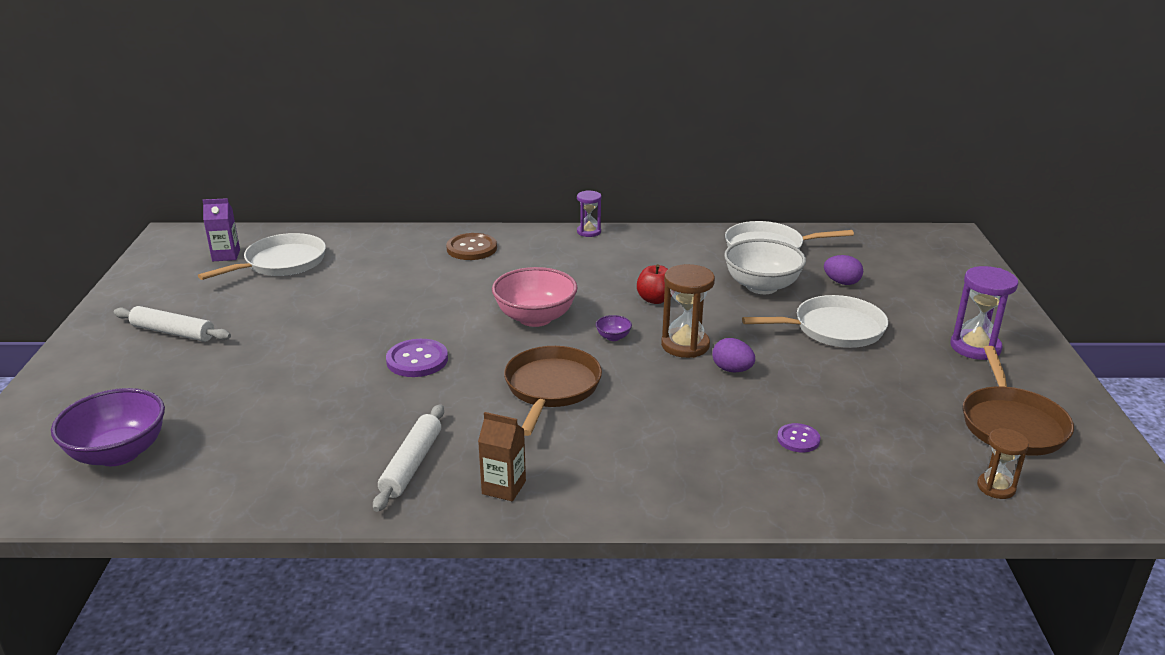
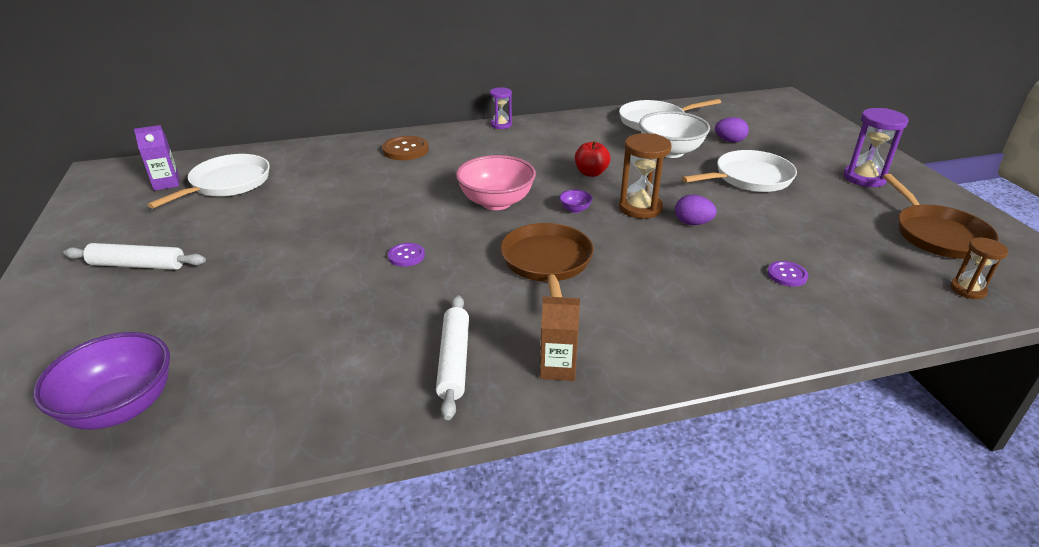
camera: 15 degrees left, 5 degrees up
(417, 360) = (406, 256): purple button -> purple button, size x0.61

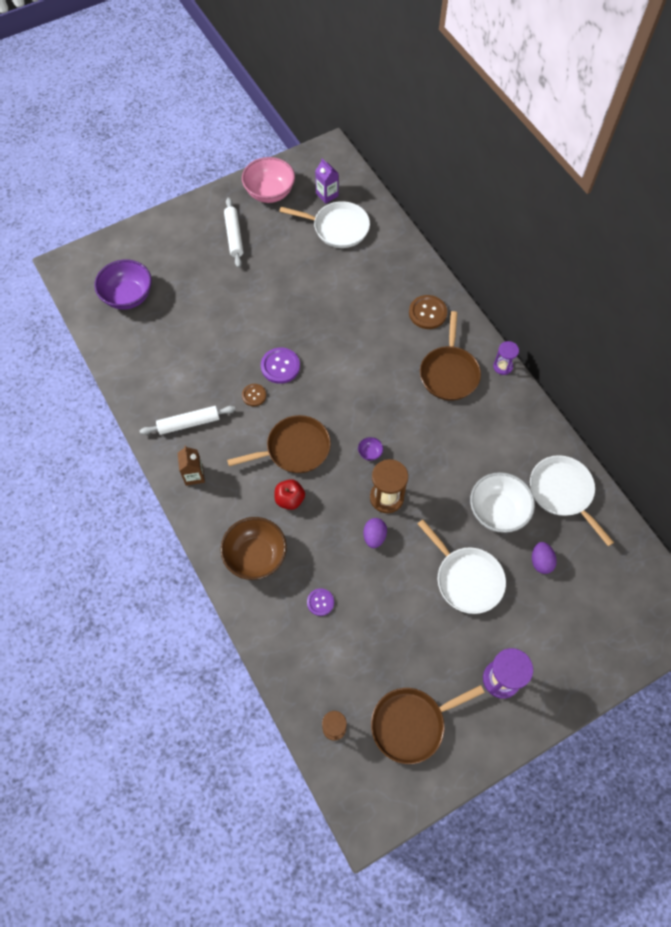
camera: 75 degrees right, 30 degrees up
(406, 256) = (280, 366): purple button -> purple button, size x1.63
(440, 285) = (254, 395): none -> brown button
(491, 150) = (449, 373): none -> brown pan
(496, 202) = (364, 399): pink bowl -> pink bowl (269, 193)
(591, 173) = (433, 454): red apple -> red apple (290, 499)
(715, 321) = (255, 556): none -> brown bowl

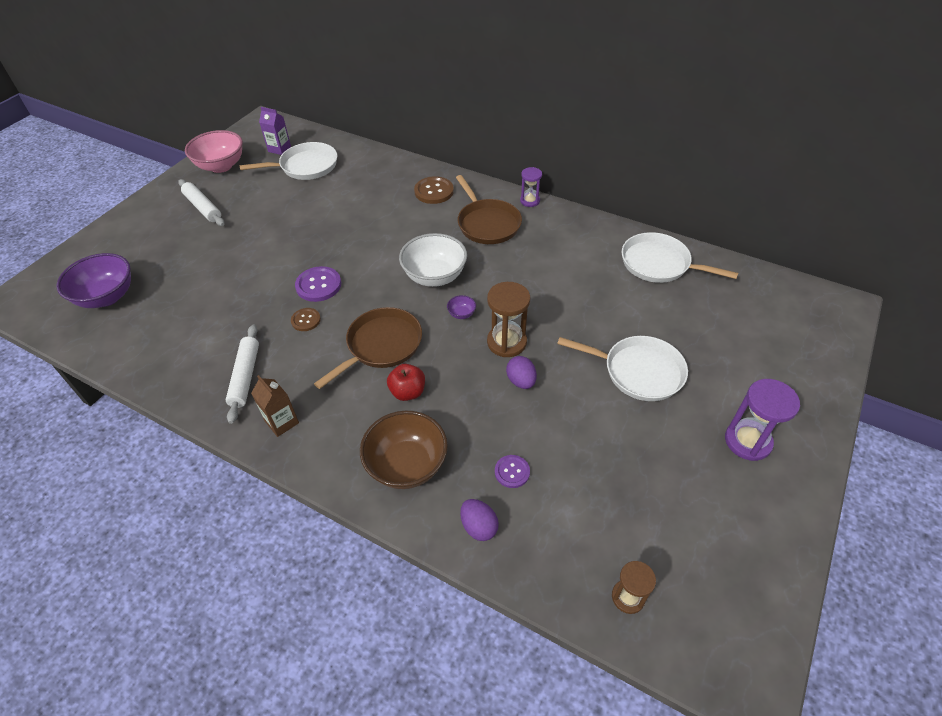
camera: 30 degrees left, 15 degrees down
(189, 423) = (245, 376): white rolling pin -> white rolling pin turned 45 degrees counterclockwise
(411, 724) = (704, 538): brown pan -> none
(497, 511) = (617, 304): white bowl -> white bowl (434, 276)
(541, 561) = (690, 323): purple egg -> purple egg (479, 527)

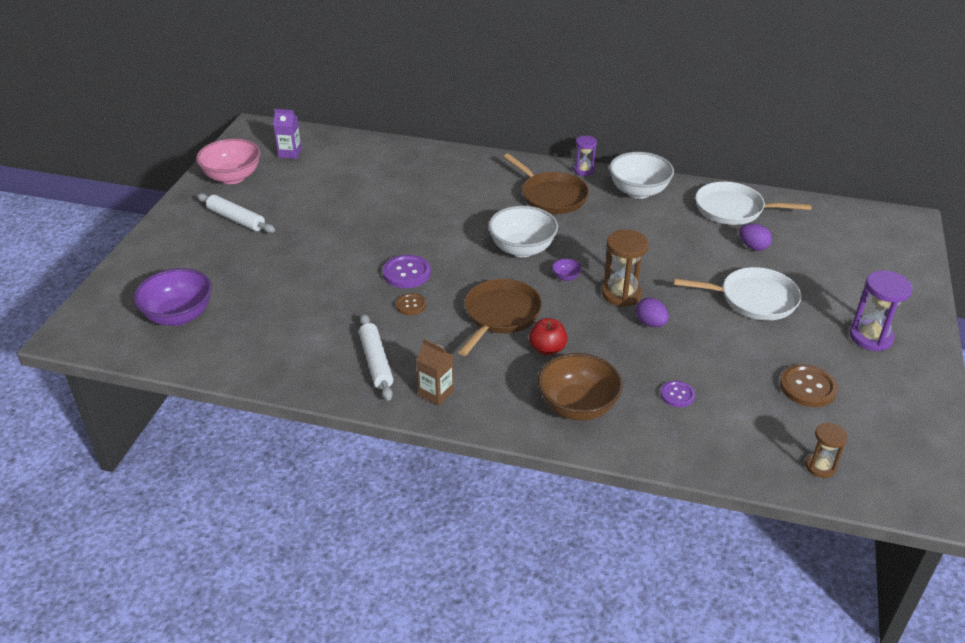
camera: 15 degrees left, 10 degrees down
(305, 166) = (329, 166): white pan -> none
(434, 191) = (481, 174): brown button -> brown button (807, 387)
(479, 527) = (668, 441): purple egg -> purple egg (753, 247)
(572, 230) = (638, 191): none -> white bowl

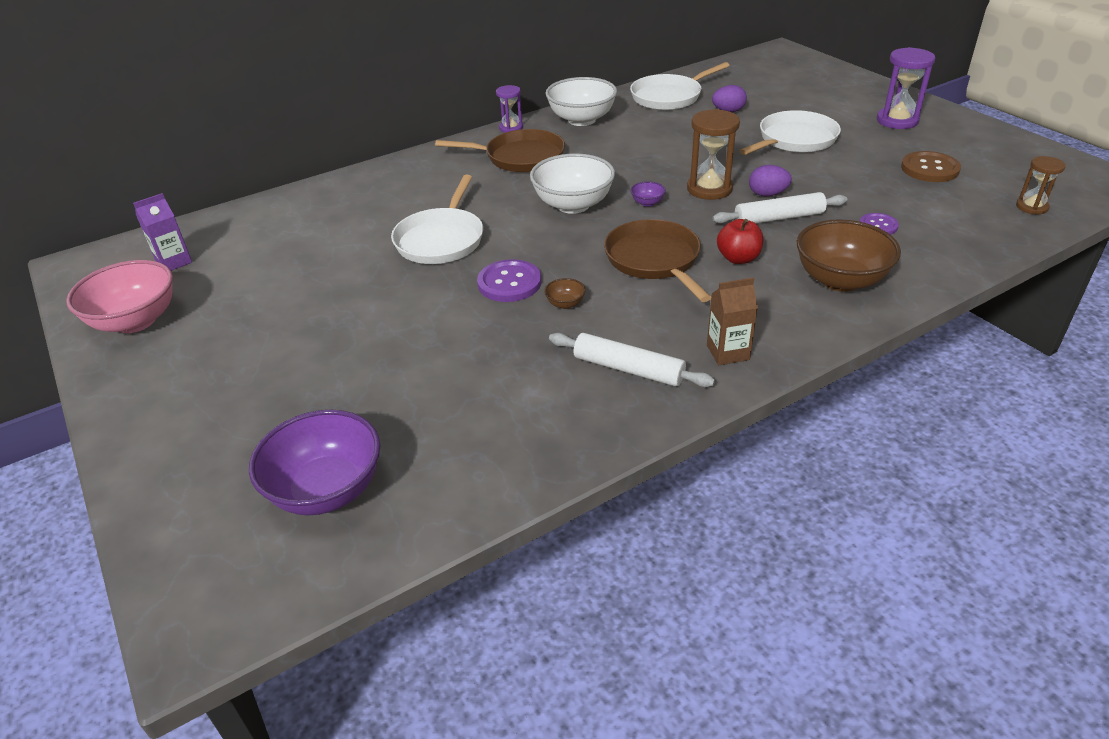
camera: 45 degrees left, 0 degrees up
(236, 219) = (219, 354): white rolling pin -> white rolling pin (778, 218)
(411, 305) = (565, 304): brown button -> brown bowl
(419, 223) = (441, 239): none -> white pan

